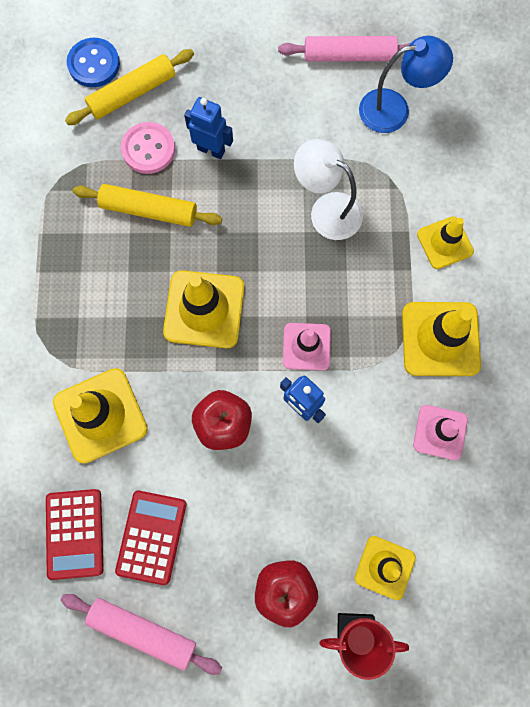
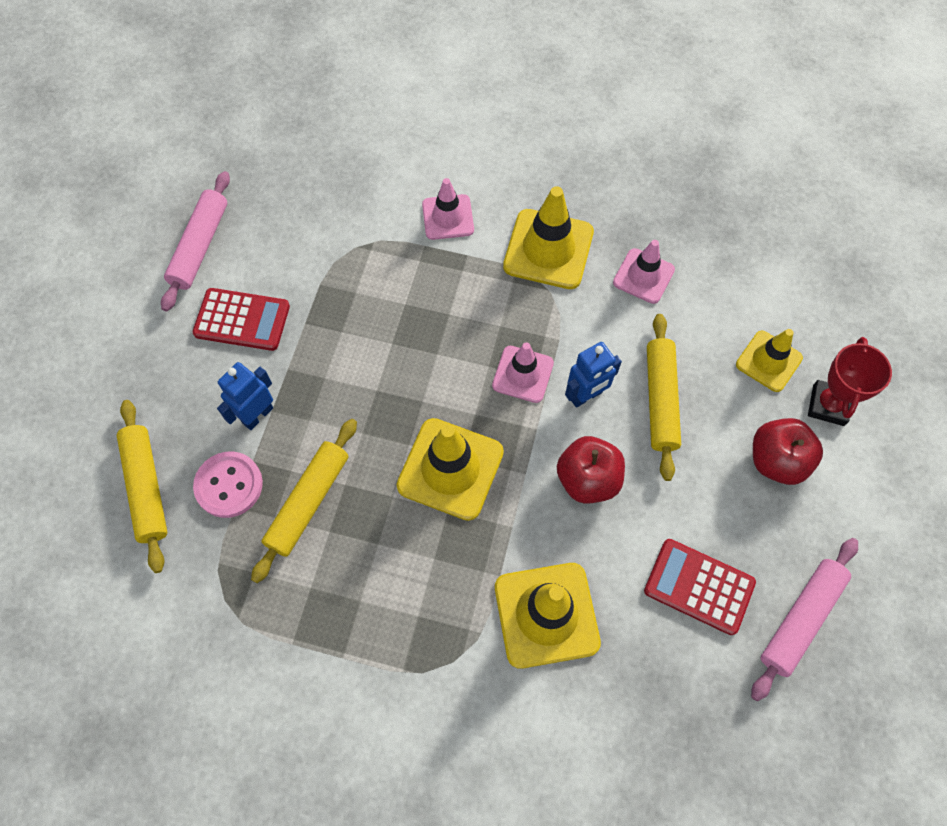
camera: 75 degrees left, 10 degrees down
(75, 533) = (680, 674): red calculator -> red calculator (242, 320)
(94, 64) = (85, 525): blue button -> none
(316, 472) = (660, 400): none -> yellow rolling pin
(326, 210) = (374, 315): white lamp -> none
(395, 109) = (282, 220): blue lamp -> none
(445, 243) = (448, 217): yellow traffic cone -> pink traffic cone

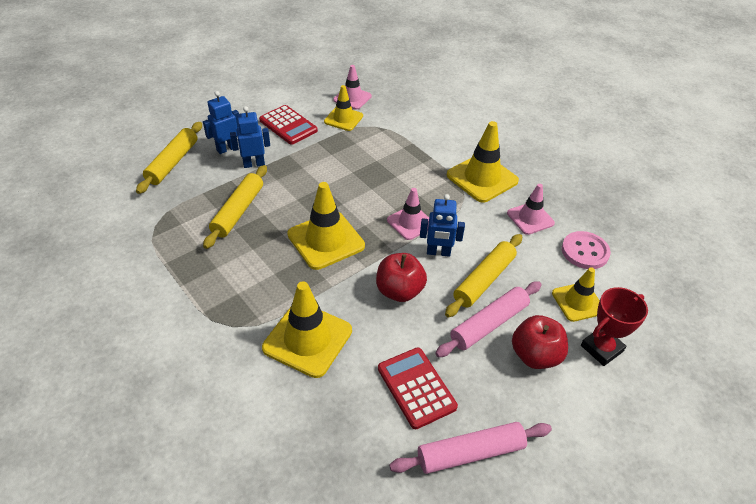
camera: 35 degrees right, 20 degrees down
(197, 414) = (227, 148): none -> blue robot
(200, 246) = (300, 90): pink rolling pin -> pink rolling pin (489, 324)
(229, 485) = (209, 183): pink button -> pink button (585, 251)
(304, 260) = (343, 119): none -> yellow traffic cone
(308, 502) = (238, 211): yellow rolling pin -> yellow rolling pin turned 45 degrees counterclockwise
(448, 217) = (437, 138): pink traffic cone -> pink traffic cone (352, 98)

